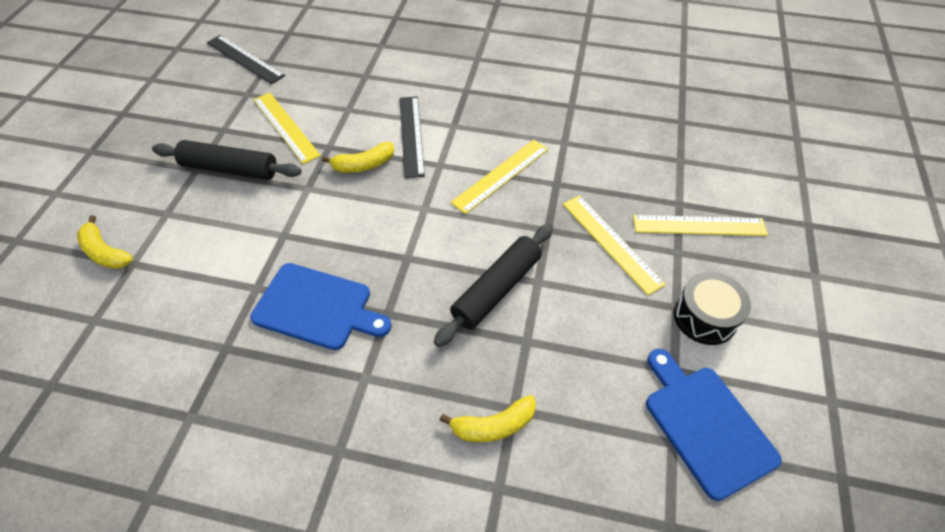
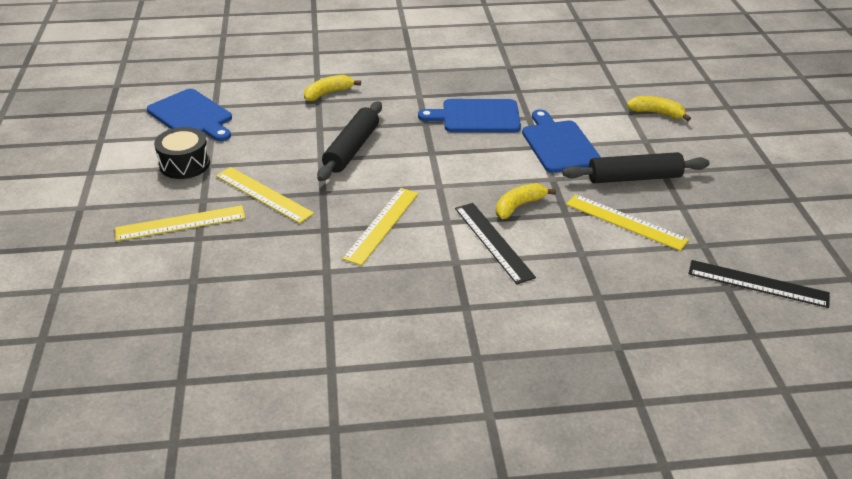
camera: 160 degrees right, 15 degrees down
(261, 232) = (559, 145): none -> blue cutting board

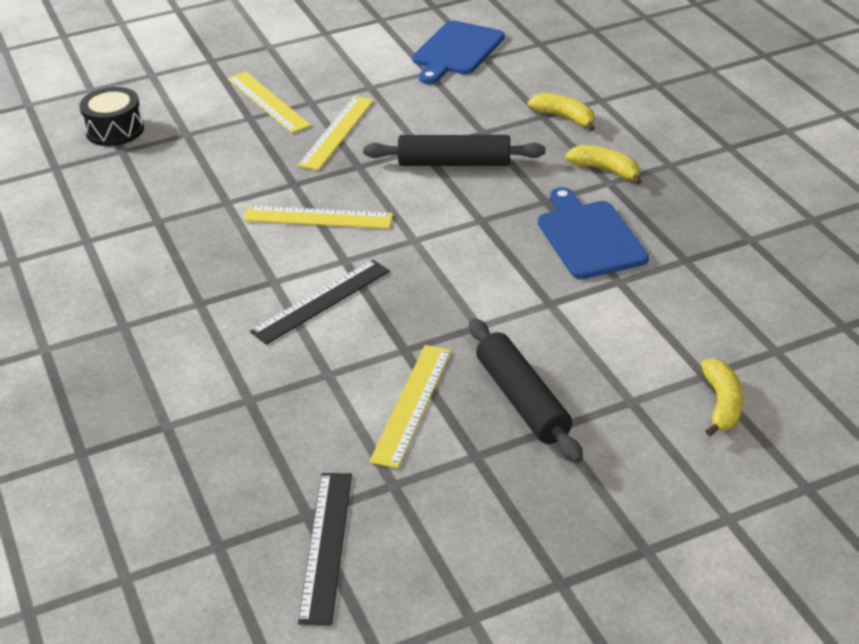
camera: 75 degrees right, 0 degrees up
(185, 164) = (365, 74): black drum -> black drum (115, 130)
(519, 206) = (402, 308): yellow banana -> yellow banana (606, 170)
(559, 145) = (565, 319): blue cutting board -> none

